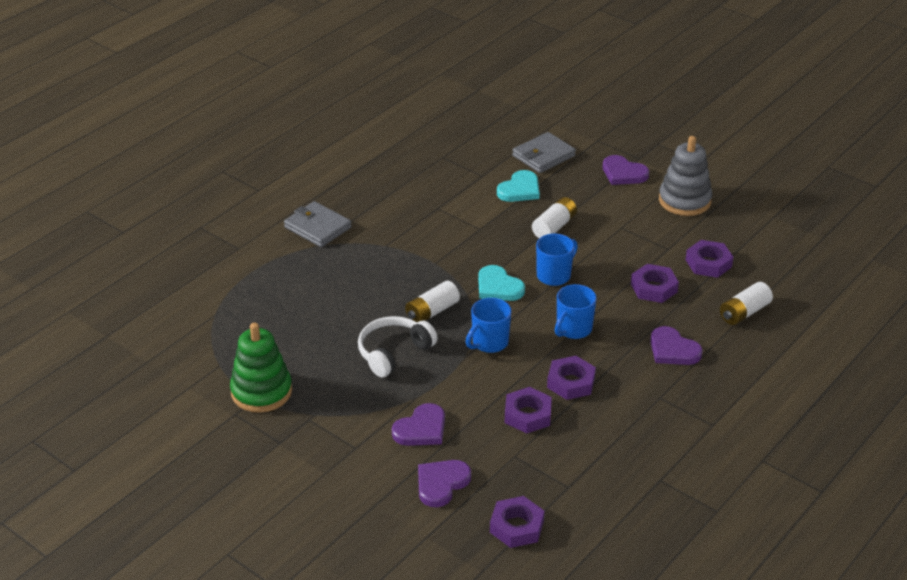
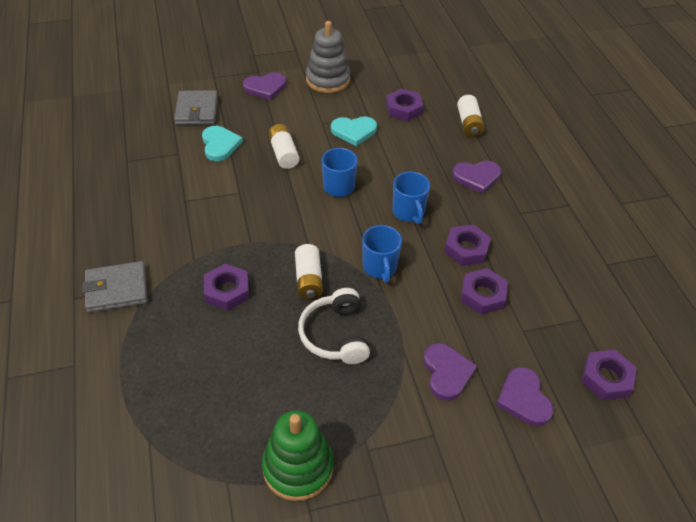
camera: 55 degrees left, 10 degrees up
(498, 287) = (319, 223): turquoise heart -> turquoise heart (354, 131)
(654, 288) = (403, 147): purple nut -> purple nut (227, 291)

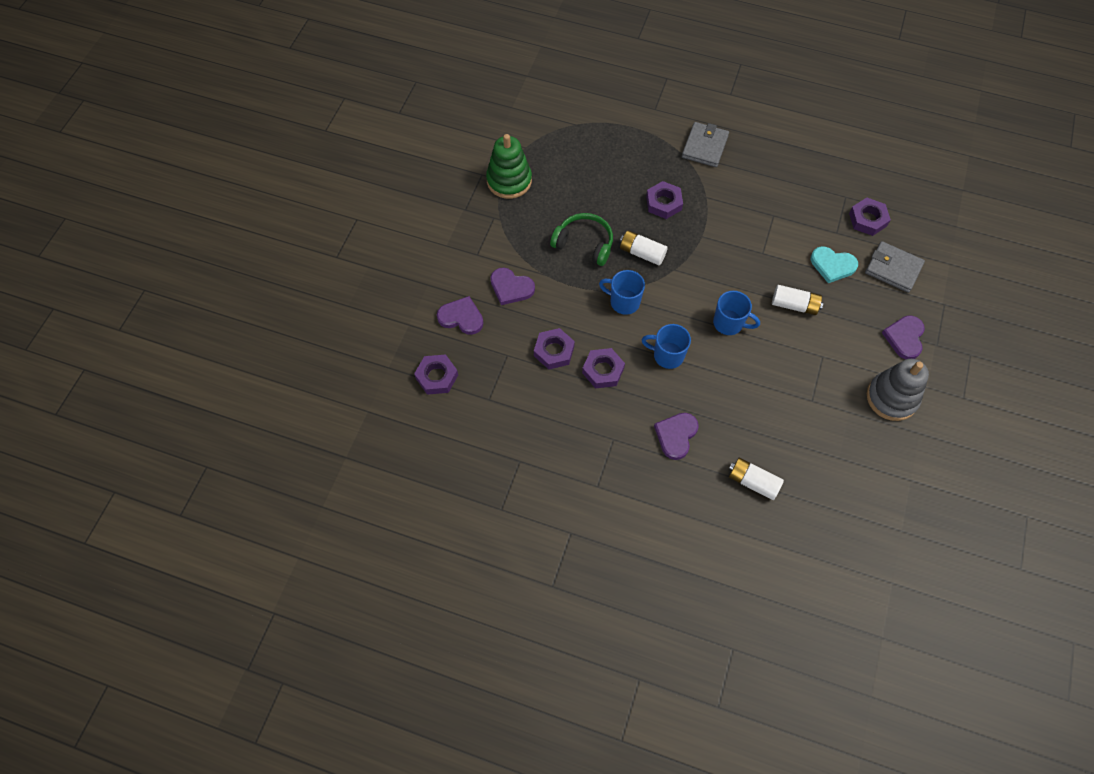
camera: 125 degrees right, 15 degrees up
(335, 335) = (584, 244): white headphones -> green headphones
(354, 131) = (796, 375): turquoise heart -> none
(403, 109) = (808, 438): purple nut -> purple nut (867, 219)

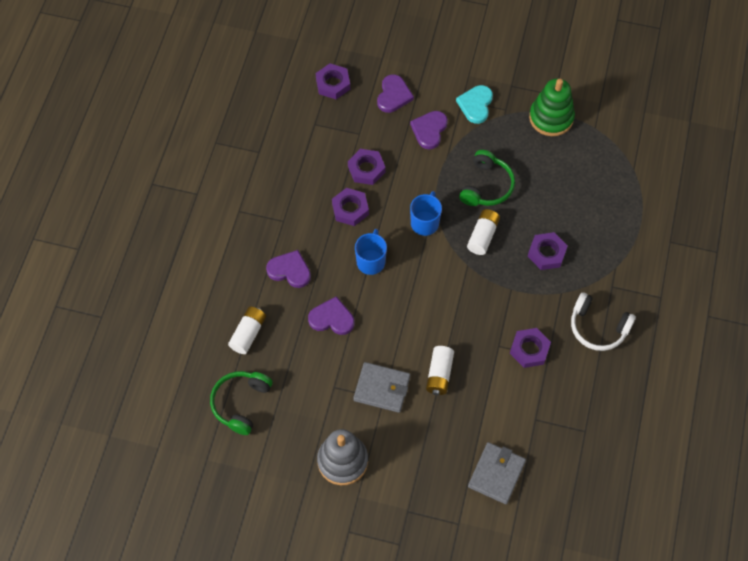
camera: 85 degrees right, 0 degrees up
(704, 147) = (627, 290): grey wallet -> grey wallet (382, 388)
(729, 323) = (411, 314): blue mug -> none
(742, 173) = (598, 327): none -> white headphones
(832, 265) = (492, 413): turquoise heart -> turquoise heart (475, 105)
(835, 493) = (241, 403): none -> green headphones
(867, 219) = (557, 452): purple nut -> purple nut (529, 349)
(904, 338) = (412, 479): purple heart -> purple heart (332, 318)

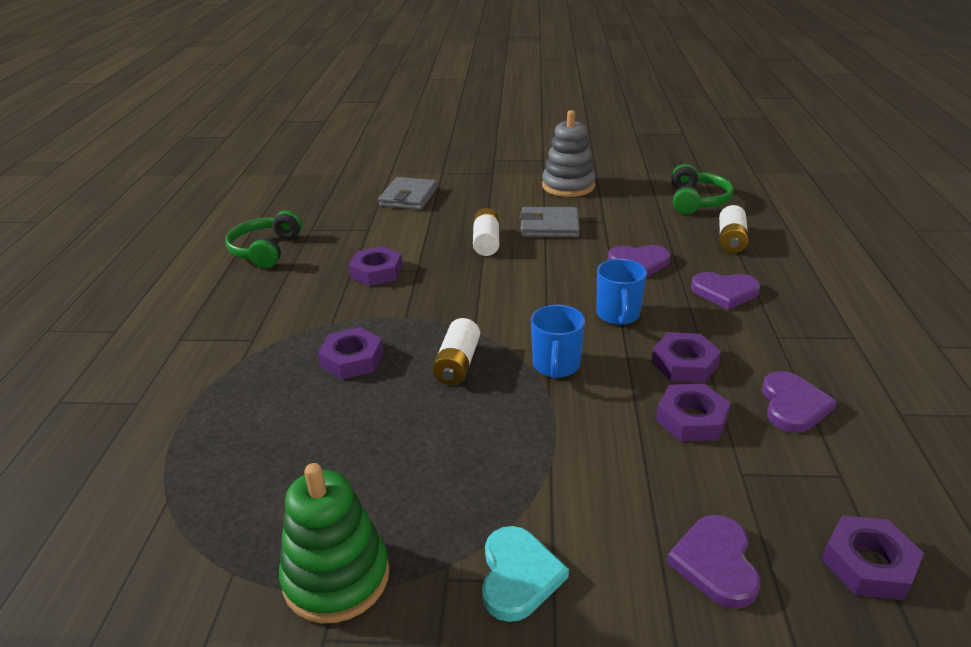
camera: 170 degrees right, 30 degrees down
(429, 130) = (604, 503): purple heart -> purple heart (793, 405)
(486, 186) = (464, 428): green headphones -> green headphones (266, 250)
(598, 327) = (282, 300): white headphones -> none

